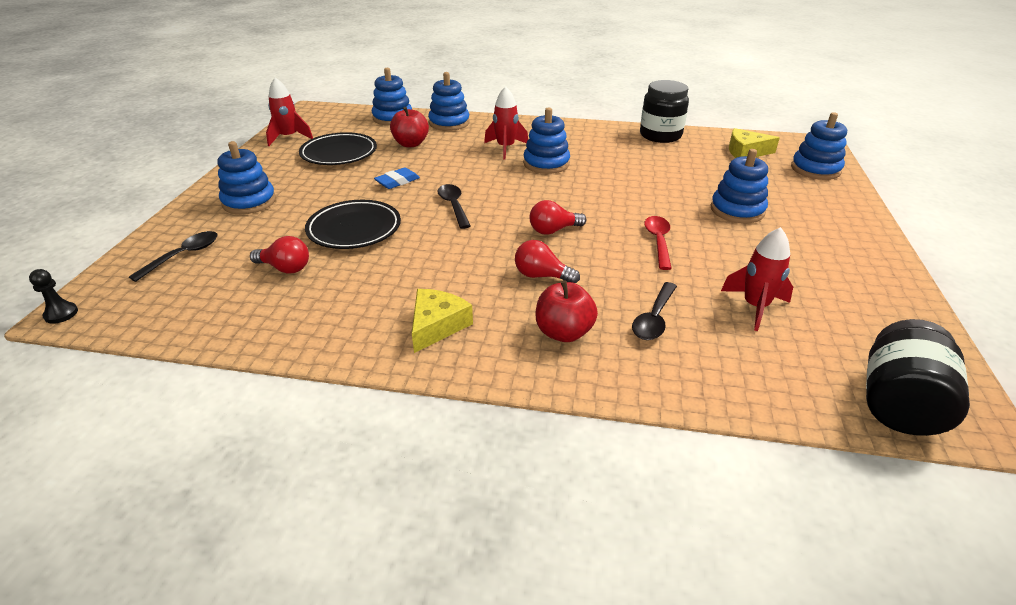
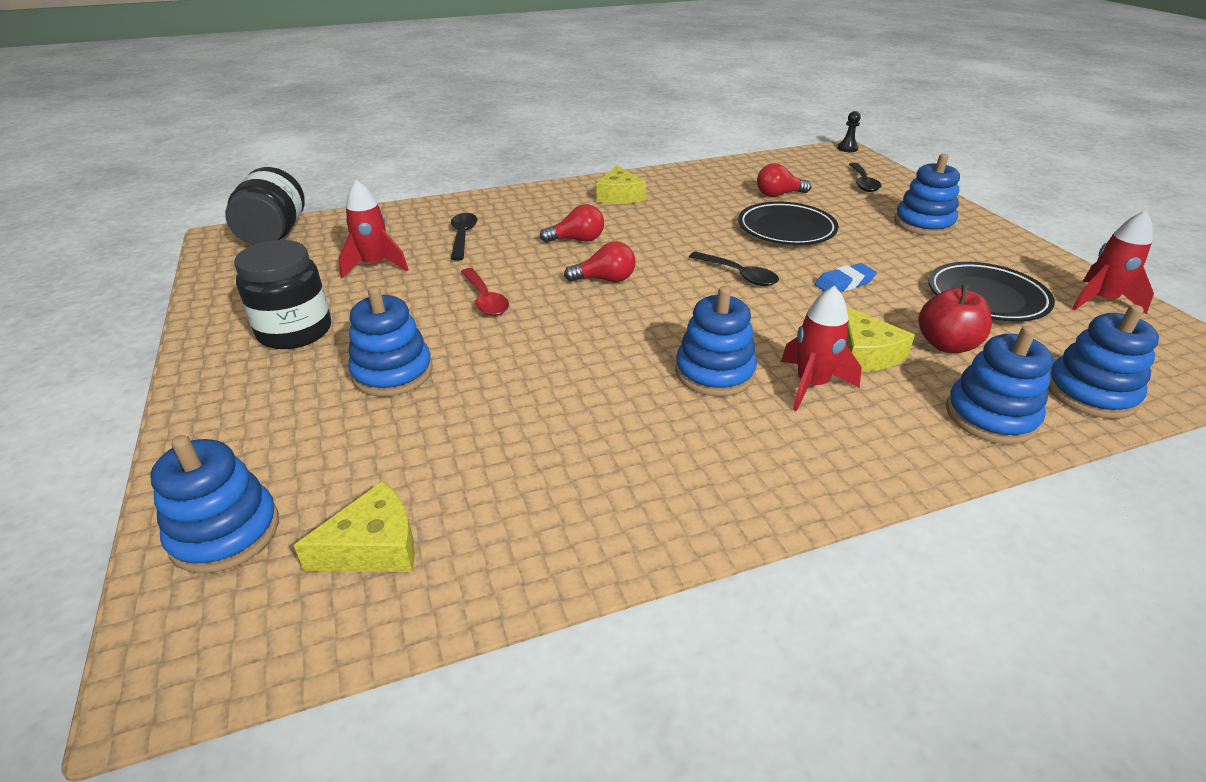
camera: 150 degrees right, 0 degrees up
(397, 182) = (844, 283): blue eraser -> blue eraser turned 45 degrees clockwise
(457, 151) = (865, 353): none -> yellow cheese
(553, 230) = (605, 279): red light bulb -> red light bulb turned 45 degrees clockwise
(563, 332) = (527, 213): red apple -> none
(660, 135) = (580, 540): black jar -> black jar (295, 331)

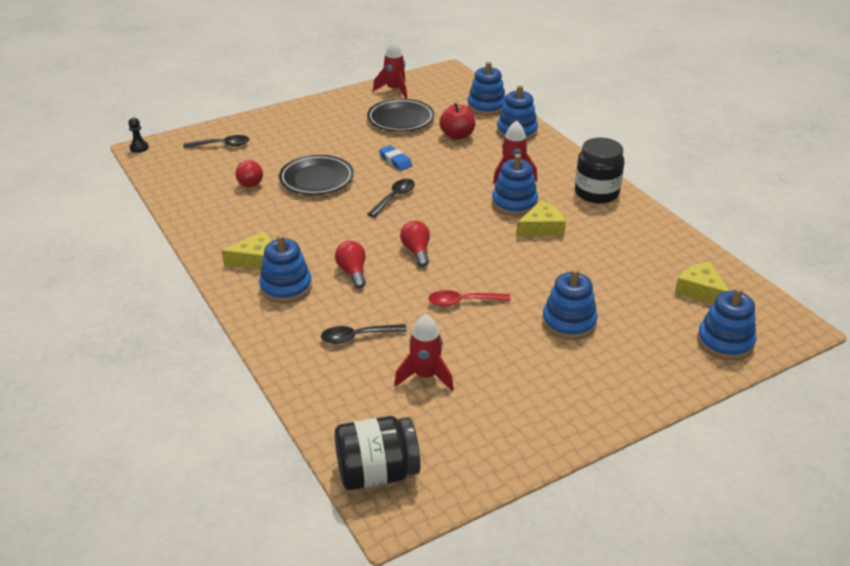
camera: 100 degrees left, 0 degrees up
(295, 331) = (541, 387): black jar -> black jar (596, 193)
(485, 299) = (462, 302): red spoon -> red spoon turned 150 degrees counterclockwise
(865, 353) = (475, 158): yellow cheese -> yellow cheese (541, 228)
(923, 223) = (298, 128): blue stacking toy -> blue stacking toy (286, 287)

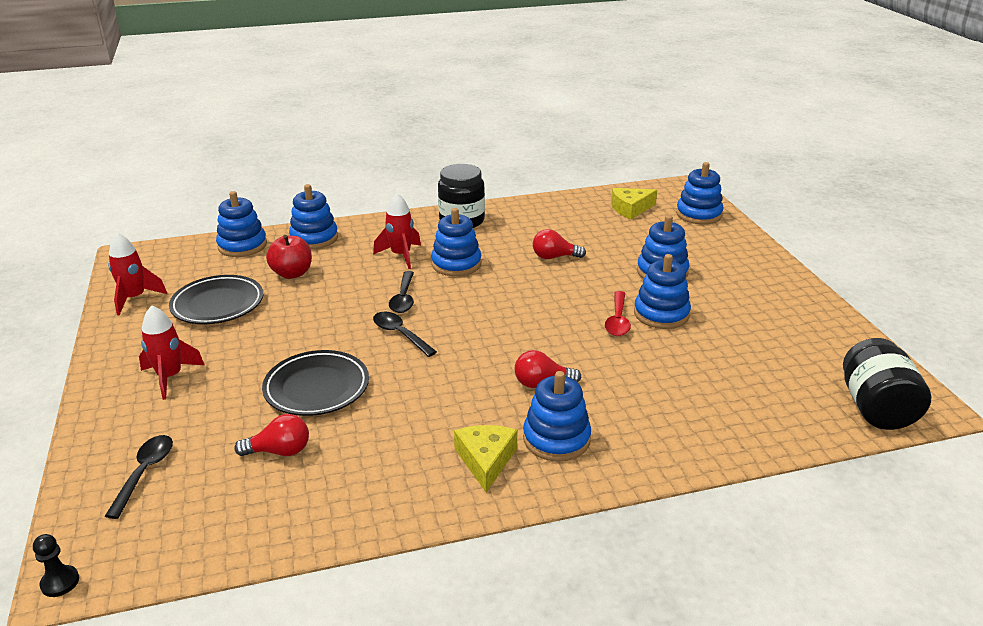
camera: 75 degrees left, 5 degrees down
(357, 337) = (664, 395): black spoon -> black spoon (403, 298)
(395, 161) = (316, 322): blue eraser -> none
(416, 251) = (518, 335): red light bulb -> red light bulb (554, 257)
(425, 376) = (733, 360): red rocket -> red rocket (170, 377)
(486, 327) = (661, 314): none -> blue stacking toy
(541, 228) = (507, 258): yellow cheese -> none

